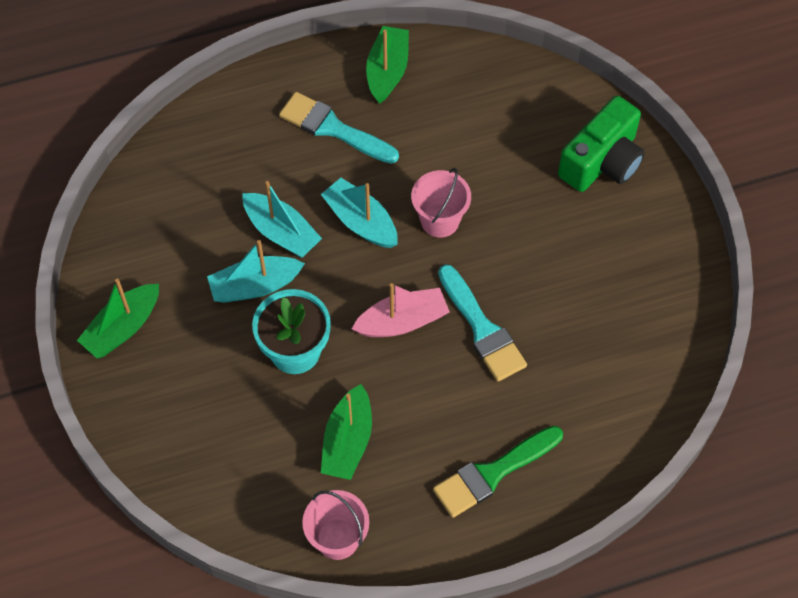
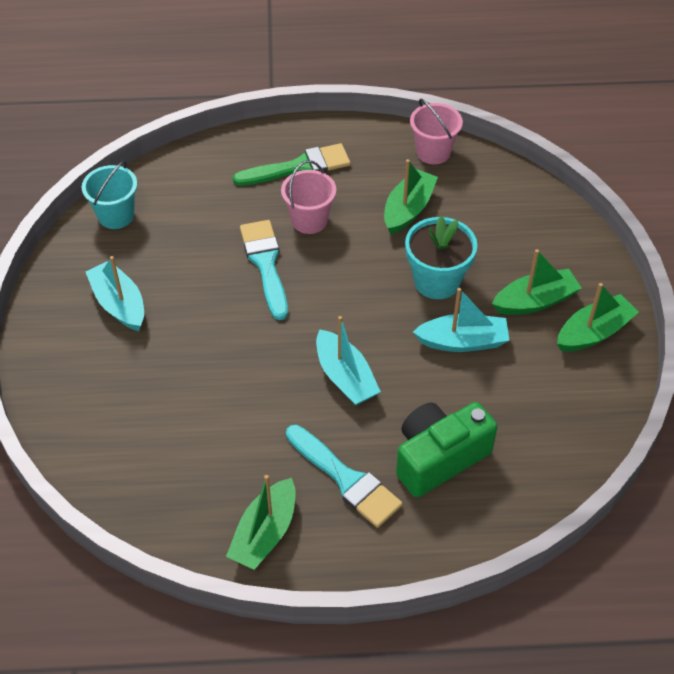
camera: 165 degrees left, 10 degrees down
(187, 351) = (535, 301): none -> green boat
(281, 232) = (427, 384): turquoise boat -> turquoise boat (119, 304)
(402, 321) = (334, 284): pink boat -> none
(440, 220) = (268, 361): pink bucket -> pink bucket (309, 220)
(602, 161) = (84, 381): green camera -> green camera (439, 458)
(669, 351) = (116, 216): none -> turquoise bucket

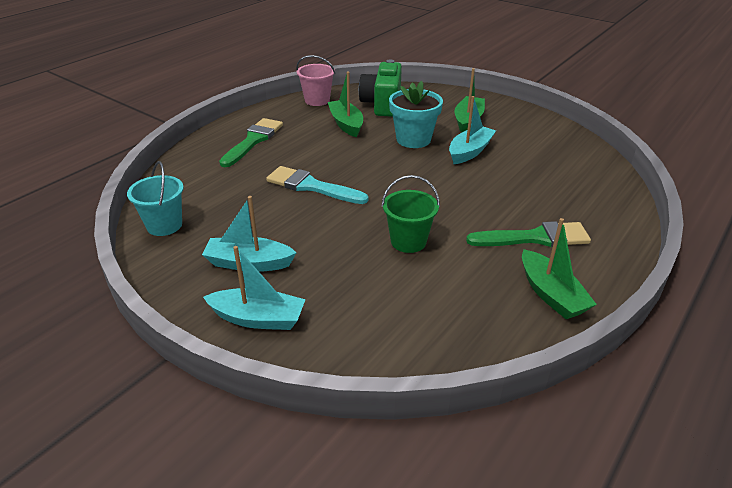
camera: 50 degrees left, 15 degrees down
(248, 387) = (408, 241): none -> green bucket
(309, 220) = (301, 156): pink bucket -> none
(345, 377) = (447, 200): turquoise boat -> turquoise boat (258, 318)
(346, 479) = (535, 238): turquoise brush -> green brush
(439, 458) = (551, 197): green camera -> green camera (382, 104)
(593, 332) = (511, 116): green boat -> none

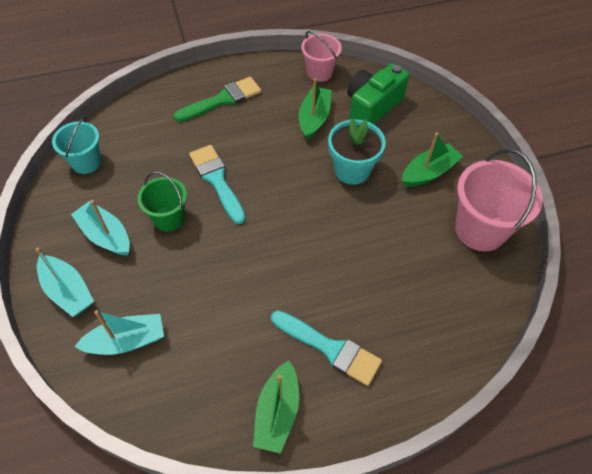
camera: 35 degrees right, 20 degrees up
(408, 241) = (229, 286): green bucket -> green bucket (169, 218)
(470, 152) = (386, 214): turquoise boat -> turquoise boat (126, 341)
(535, 238) = (330, 348): green brush -> turquoise brush
(540, 134) = (480, 229): none -> pink bucket

